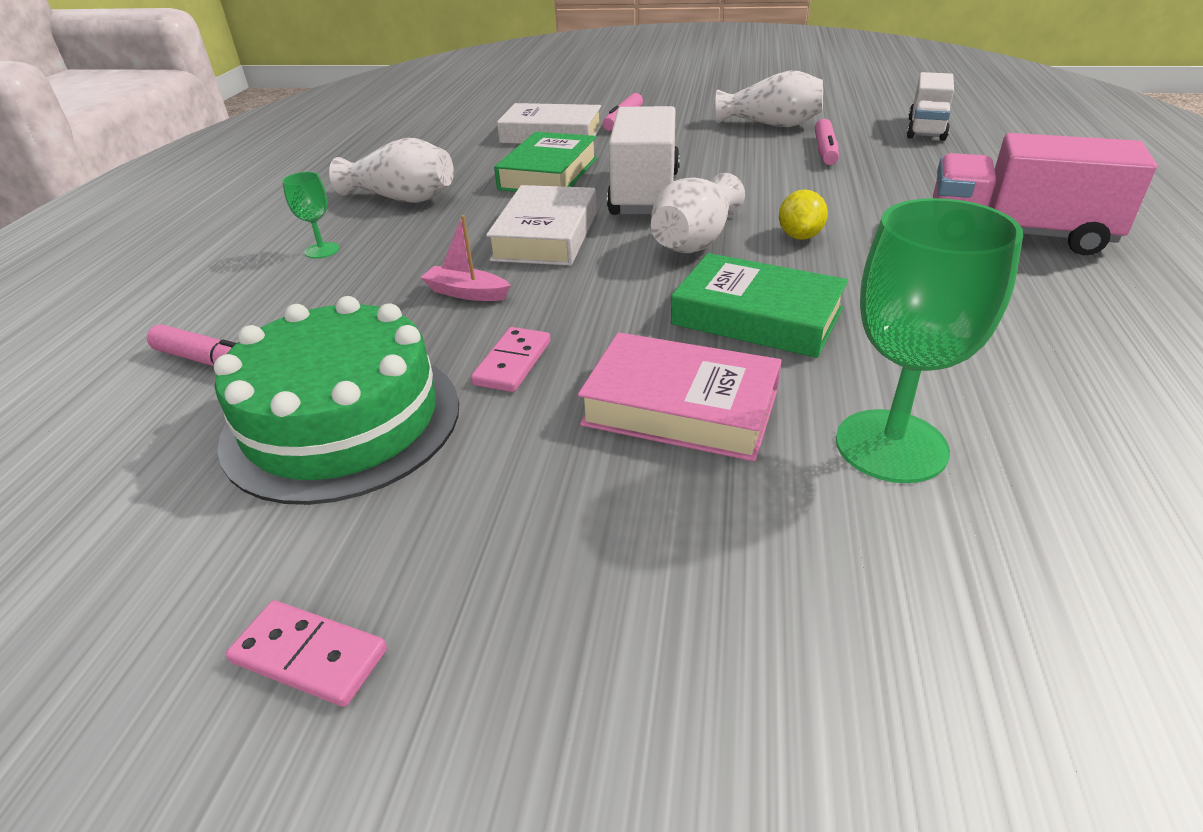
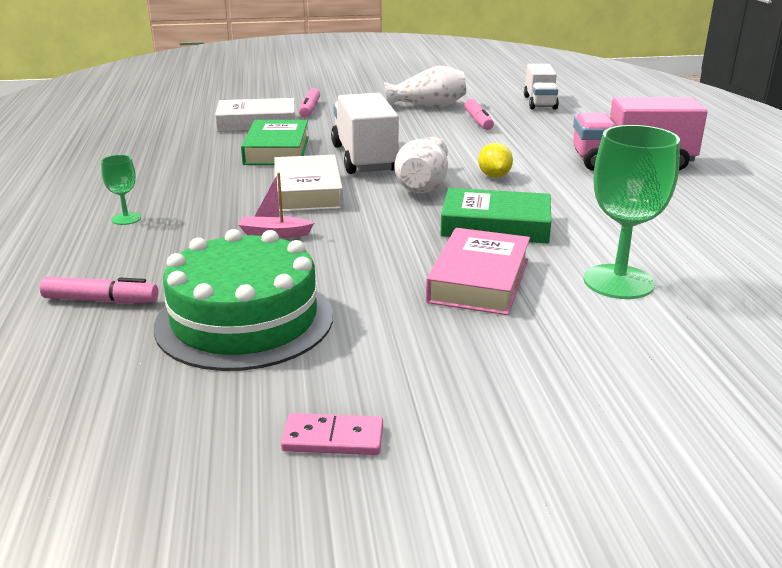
camera: 20 degrees left, 10 degrees down
(402, 198) = (165, 177): white vase -> none
(512, 363) = (344, 271): pink domino -> none
(680, 407) = (479, 280): pink book -> pink book turned 75 degrees counterclockwise

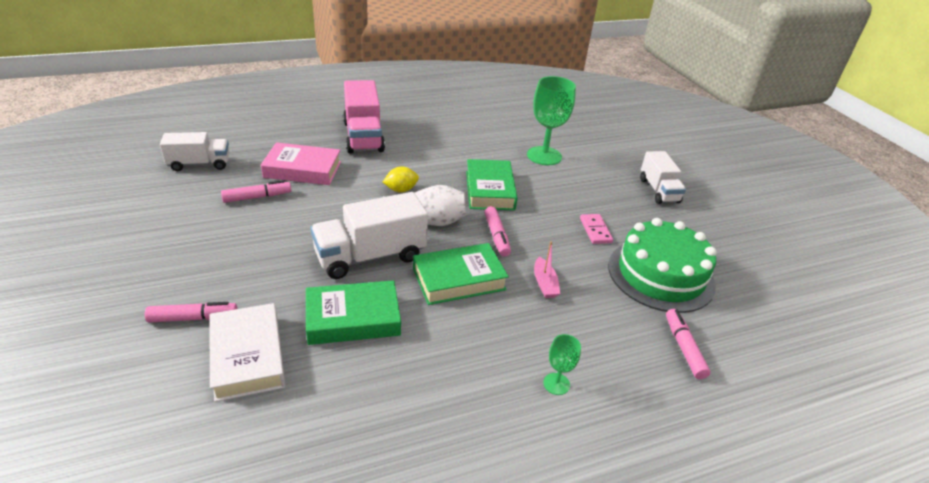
camera: 105 degrees left, 10 degrees up
(307, 192) = (459, 279): white book -> green book
(333, 438) = (726, 231): pink domino -> pink domino (595, 230)
(381, 218) = (496, 236): none -> pink marker
(428, 106) = (197, 228): white vase -> none
(479, 280) = (566, 196): pink book -> pink book (302, 169)
(500, 388) = (658, 190): none -> white truck

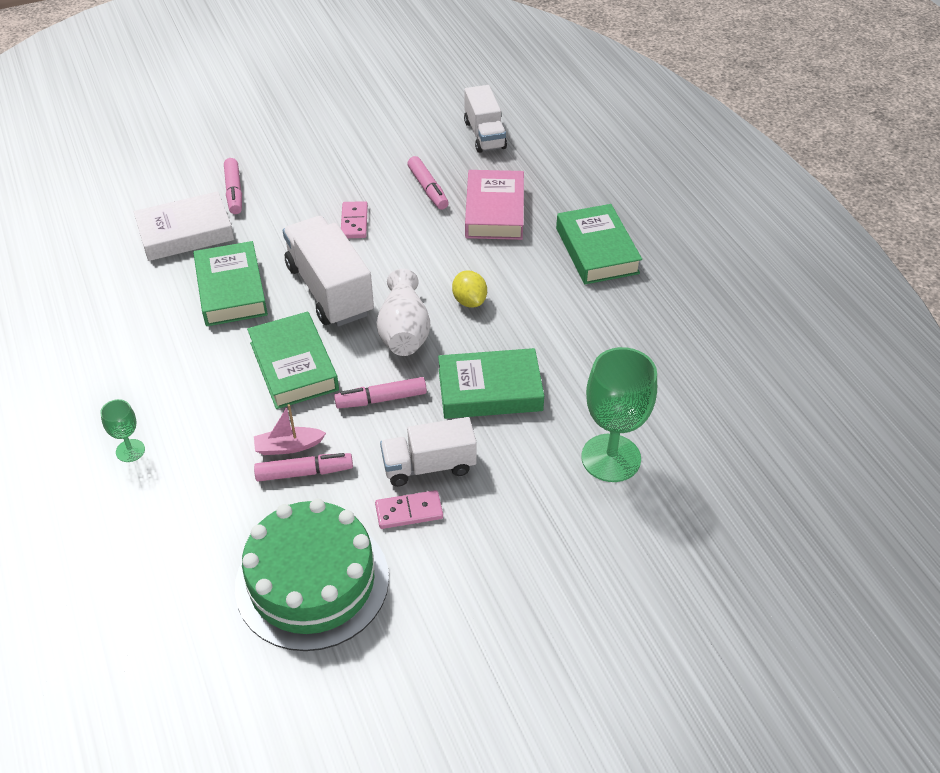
camera: 90 degrees right, 10 degrees up
(284, 238) = (354, 222): none -> pink domino
(363, 136) = (597, 250): pink truck -> green book
(658, 190) = (542, 618): white truck -> white truck (429, 466)
(684, 348) = (172, 583): pink marker -> pink marker (304, 472)

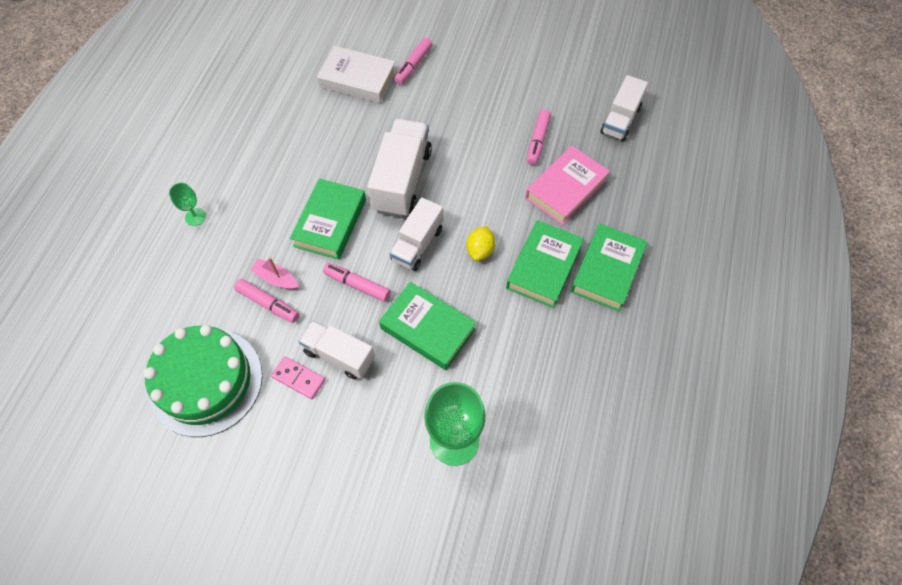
camera: 40 degrees right, 15 degrees up
(231, 290) = (346, 140): green book -> green book (544, 267)
(354, 222) = (465, 137): pink domino -> none
(404, 331) = (417, 244): white vase -> white truck

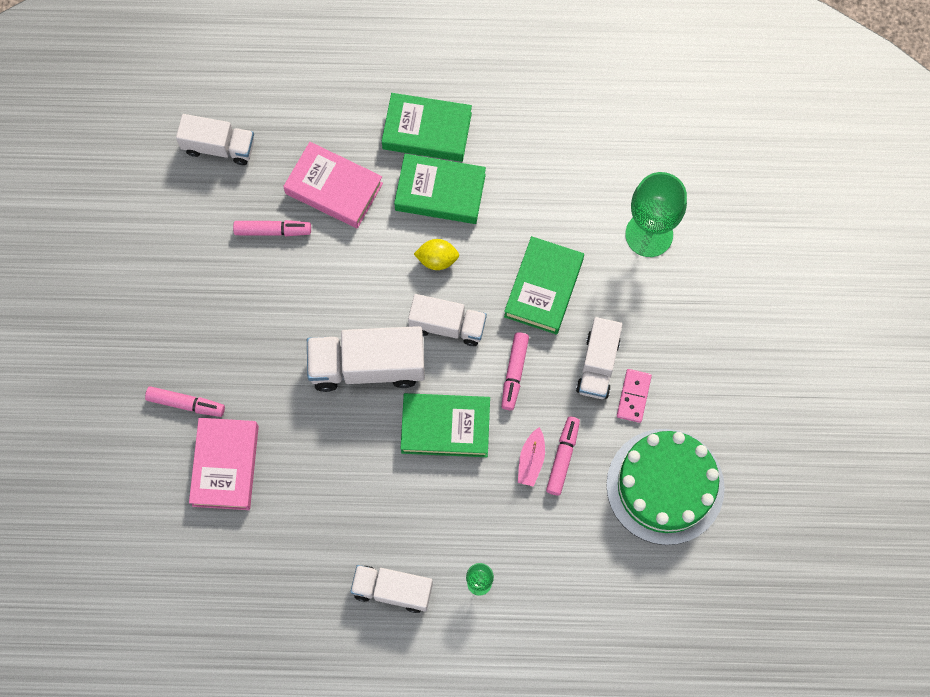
camera: 105 degrees left, 10 degrees up
(219, 159) = (392, 590): none -> white truck
(358, 79) = (225, 465): white book -> pink book

